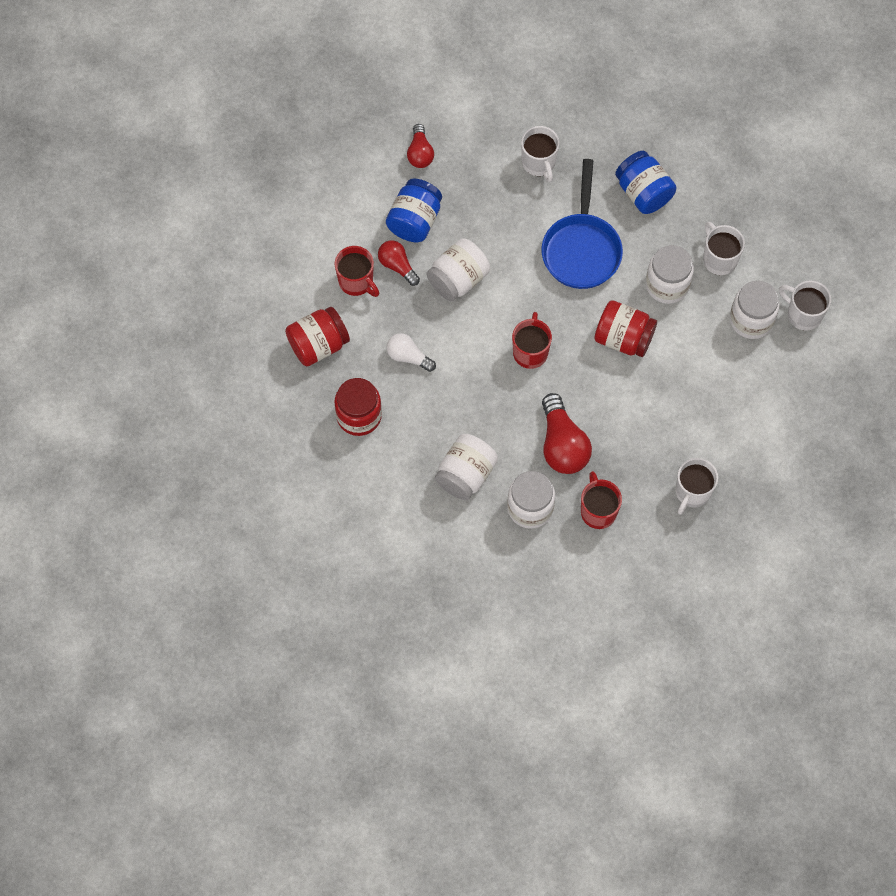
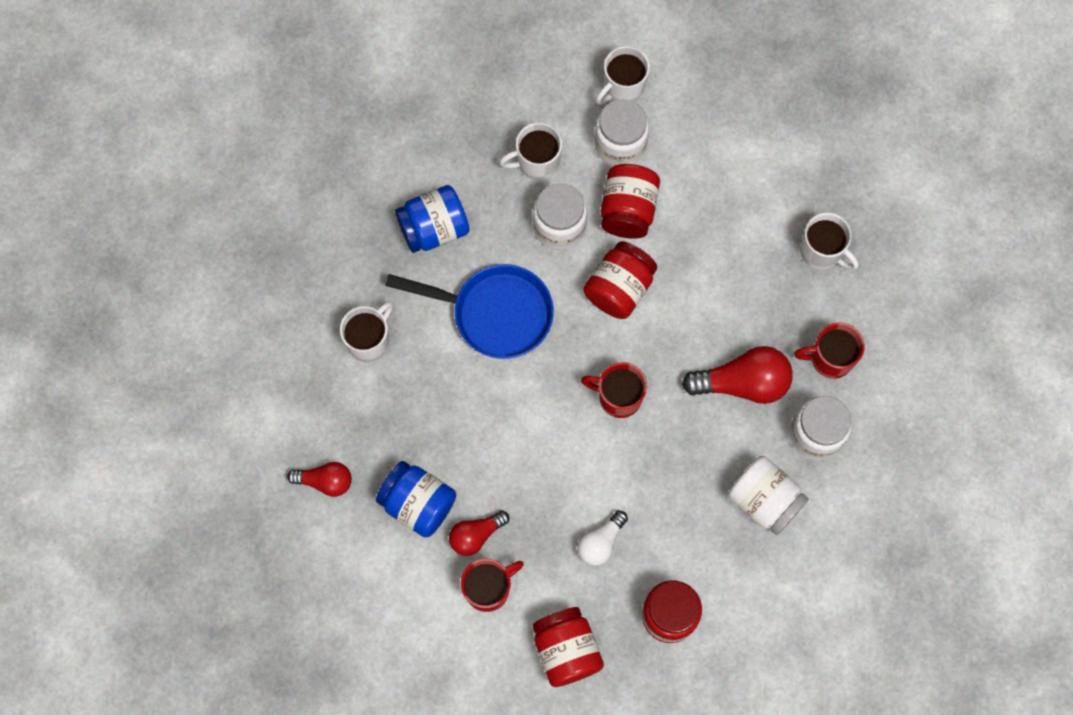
camera: 80 degrees left, 5 degrees up
(458, 279) = (508, 465): white jar -> none
(539, 163) = (369, 341): white mug -> white mug turned 45 degrees counterclockwise
(694, 335) = (628, 210): none -> red jar

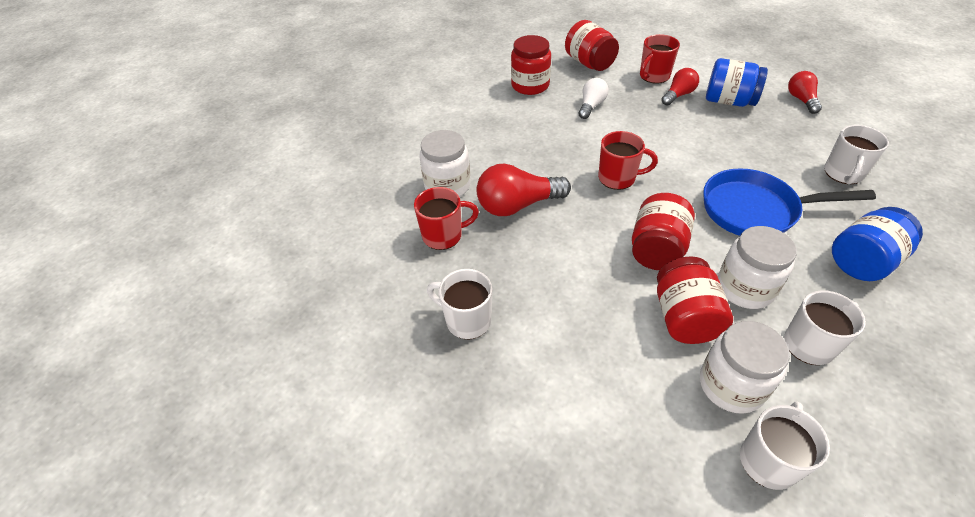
camera: 170 degrees right, 25 degrees down
(325, 481) = (801, 100): red light bulb -> red light bulb turned 90 degrees clockwise
(764, 500) = (480, 144): white jar -> none

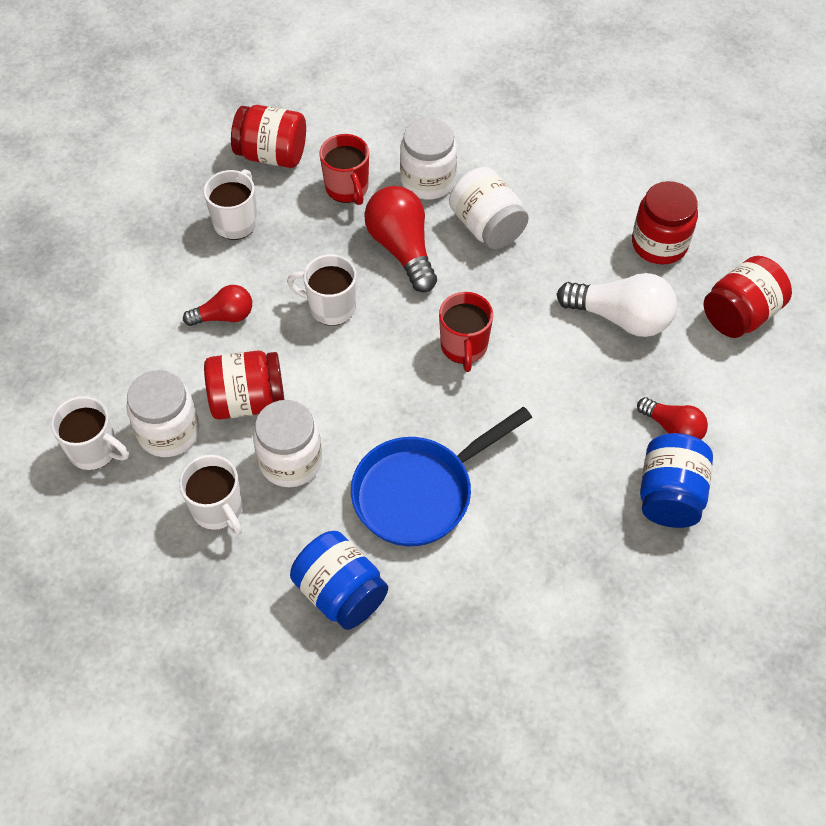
camera: 80 degrees right, 10 degrees up
(502, 158) = (487, 226): none -> white jar
(591, 106) = (620, 318): white light bulb -> white light bulb, size x1.67
(653, 76) = (720, 399): red mug -> none
(657, 249) = (343, 382): red jar -> red jar (272, 155)
(756, 210) = (420, 492): blue pan -> blue pan turned 120 degrees counterclockwise
(801, 100) = (695, 600): red light bulb -> red light bulb (224, 316)
(843, 174) = (509, 614): white mug -> white mug (330, 307)

